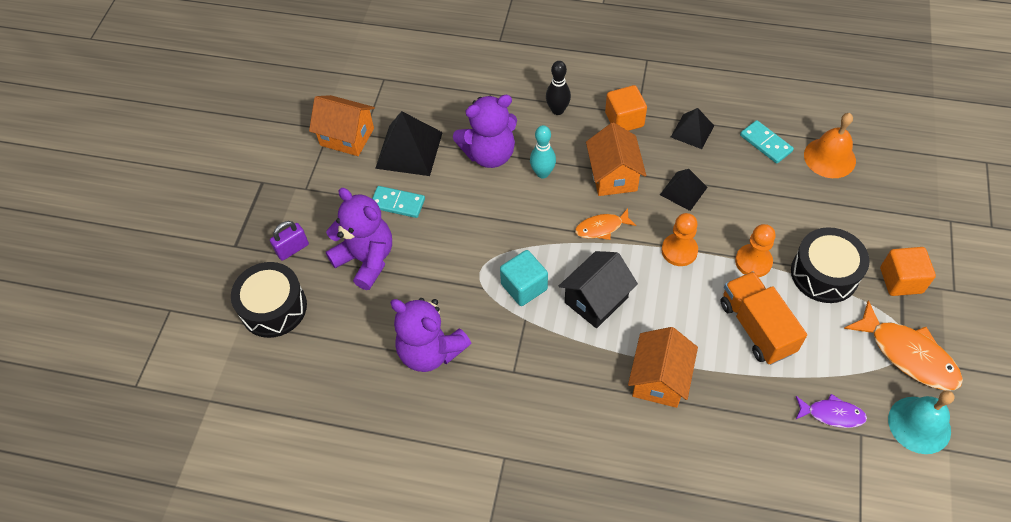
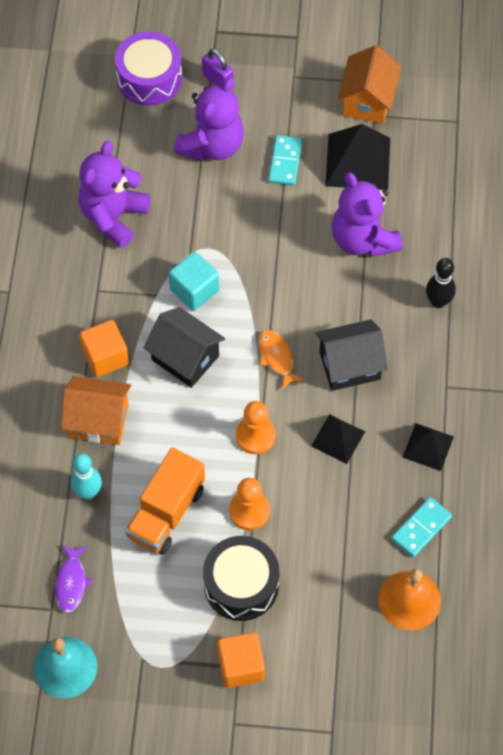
camera: 80 degrees right, 5 degrees up
(273, 308) = (149, 78): black drum -> purple drum
(542, 173) = (343, 294): turquoise bowling pin -> turquoise bowling pin (88, 492)
(613, 176) = (349, 365): orange house -> black house
(624, 120) = (434, 373): orange cube -> orange cube (105, 357)
(756, 327) = (166, 512): orange truck -> orange truck turned 150 degrees clockwise
(908, 354) = (146, 664): orange fish -> none

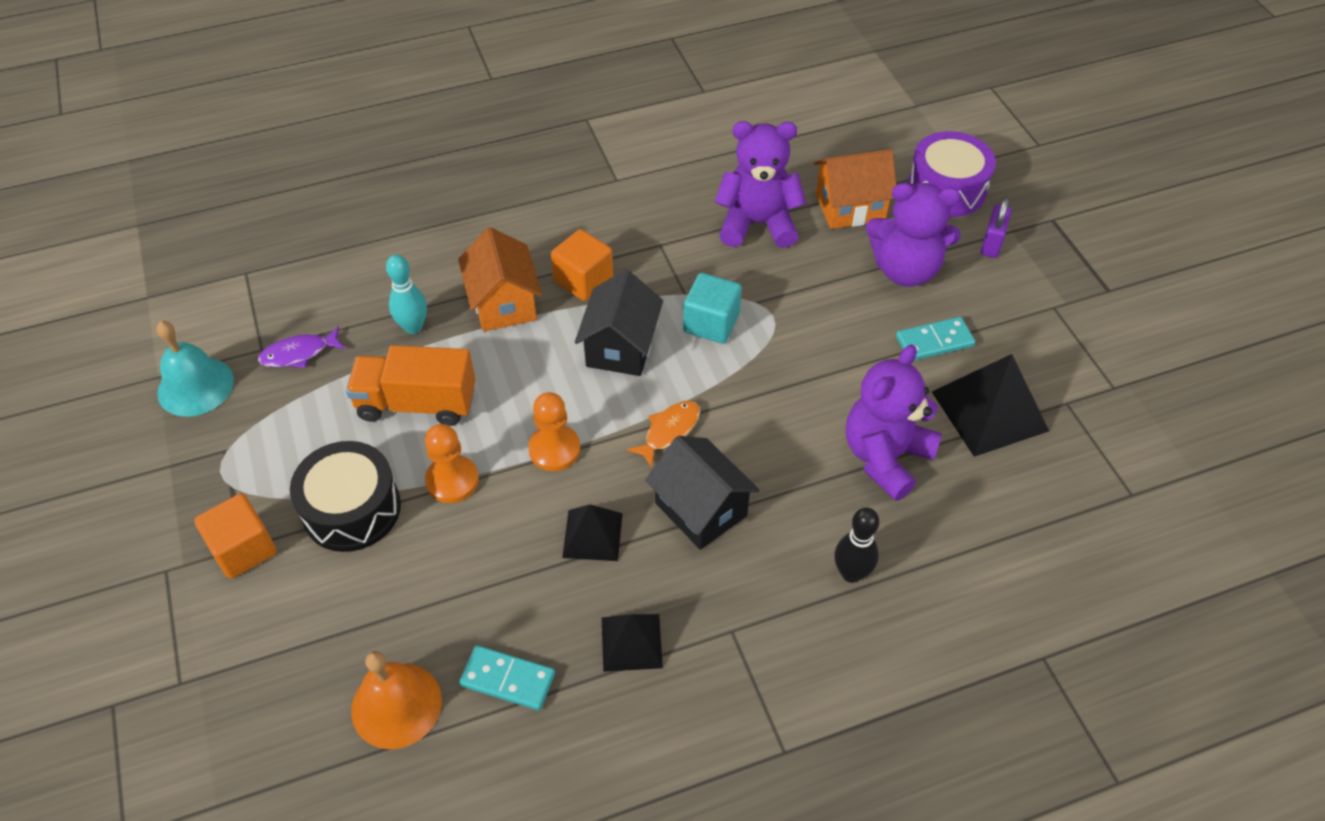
camera: 65 degrees right, 10 degrees down
(367, 101) = (1081, 389): orange house -> orange house (850, 207)

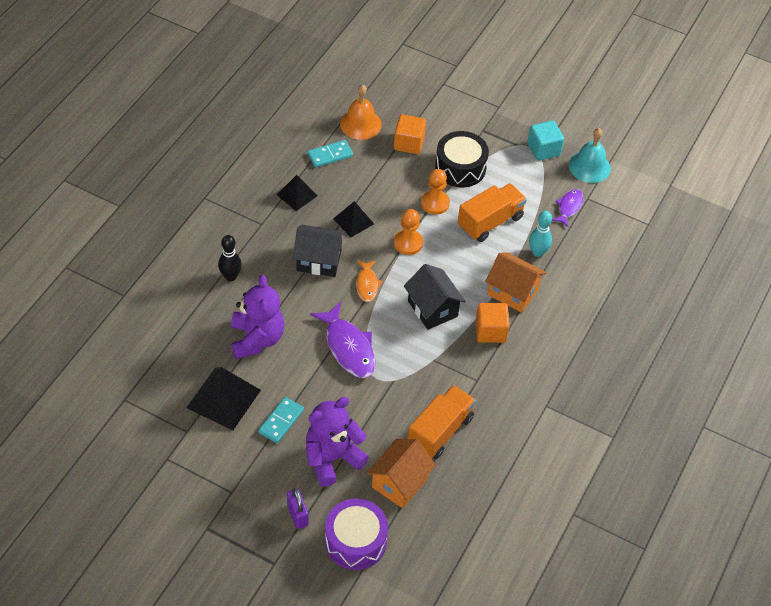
camera: 135 degrees right, 0 degrees up
(243, 549) = (481, 130): orange cube -> orange cube (409, 143)
(711, 323) = (403, 352): turquoise cube -> turquoise cube (543, 149)
(757, 224) = (440, 431): purple teddy bear -> orange truck
(773, 370) = (348, 347): none -> purple fish

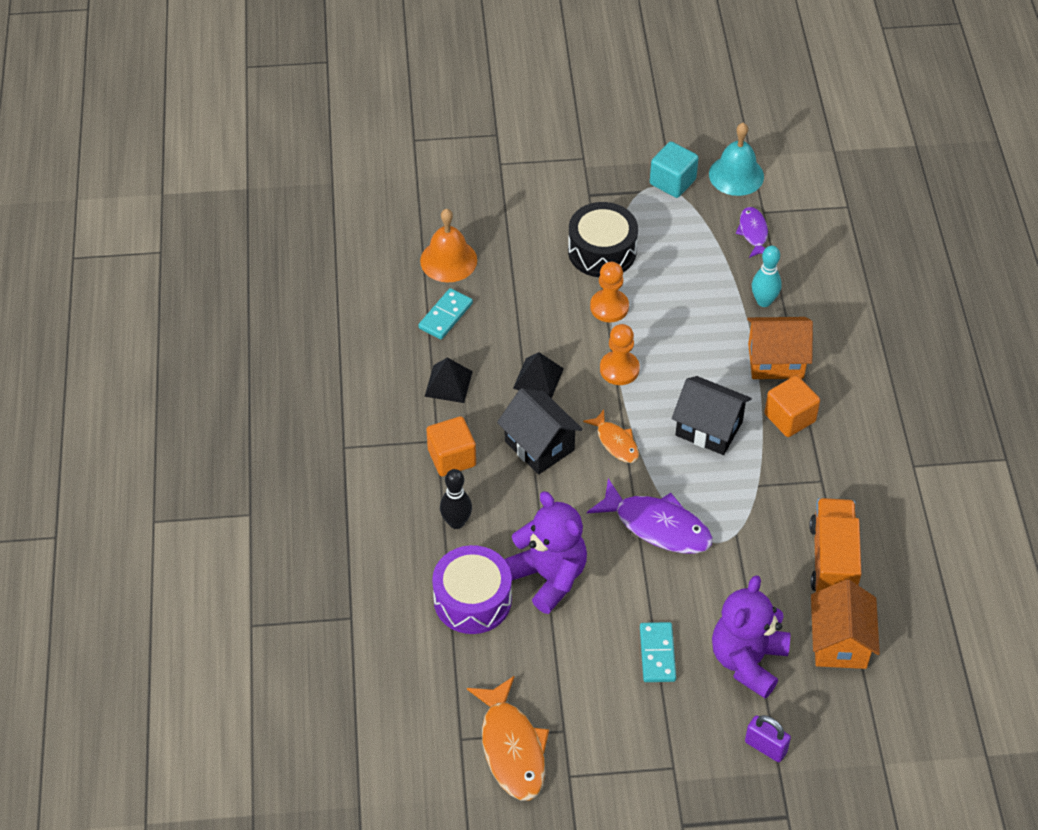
camera: 30 degrees left, 0 degrees up
(148, 422) = (512, 748): none -> orange fish
(223, 398) = (572, 667): black pyramid -> none
(319, 260) = (539, 445): black house -> black house turned 75 degrees clockwise
(355, 541) = (850, 736): purple drum -> purple drum (472, 600)
(409, 143) = (522, 254): orange cube -> orange cube (452, 457)
(490, 222) = (686, 295): orange truck -> none

